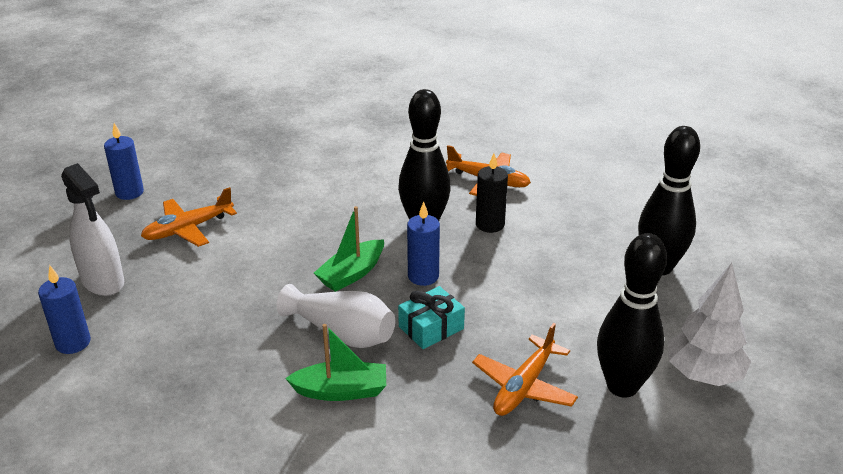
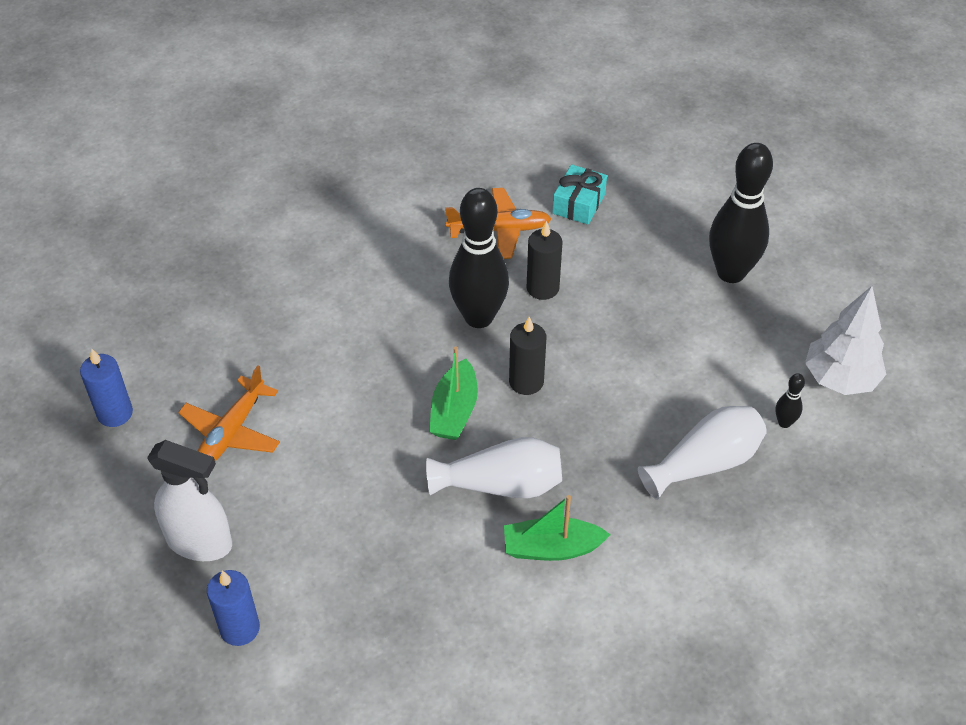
camera: 30 degrees left, 15 degrees up
(341, 391) = (551, 548): green boat -> green boat turned 150 degrees counterclockwise
(423, 276) = (526, 382): blue candle -> black candle
(431, 327) = (579, 439): turquoise gift -> turquoise gift (578, 203)
(524, 386) = (705, 463): orange plane -> white vase
(622, 386) = (784, 423): black bowling pin -> black bowling pin, size x0.41

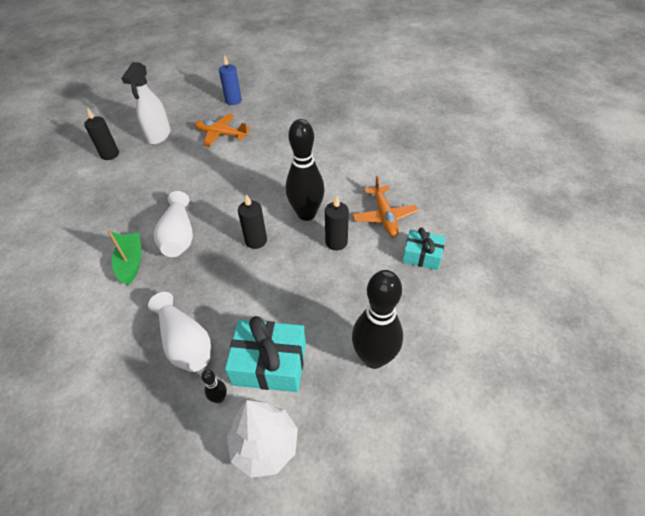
camera: 85 degrees right, 0 degrees up
(239, 628) = (110, 154): blue candle -> black candle
(454, 411) = (233, 211): green boat -> none
(737, 371) = (270, 363): none -> turquoise gift

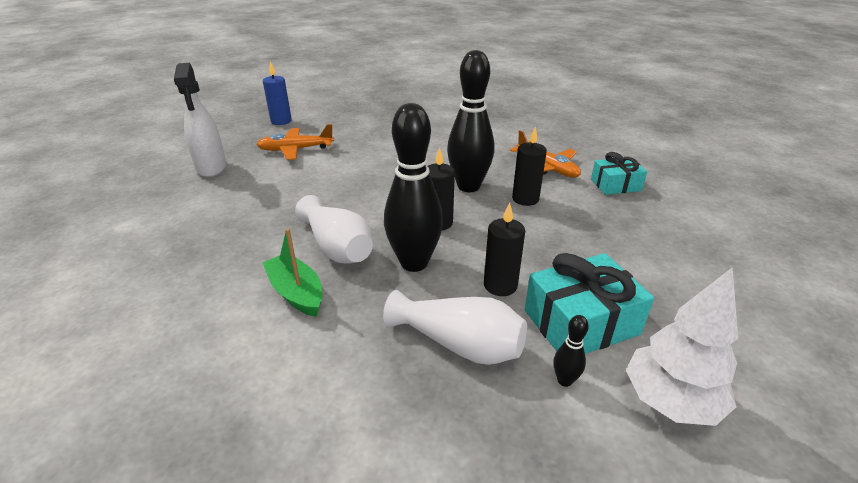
camera: 30 degrees left, 15 degrees down
(110, 154) = (153, 200): black candle -> black candle (500, 285)
(374, 358) = (673, 274): black bowling pin -> black bowling pin (414, 263)

